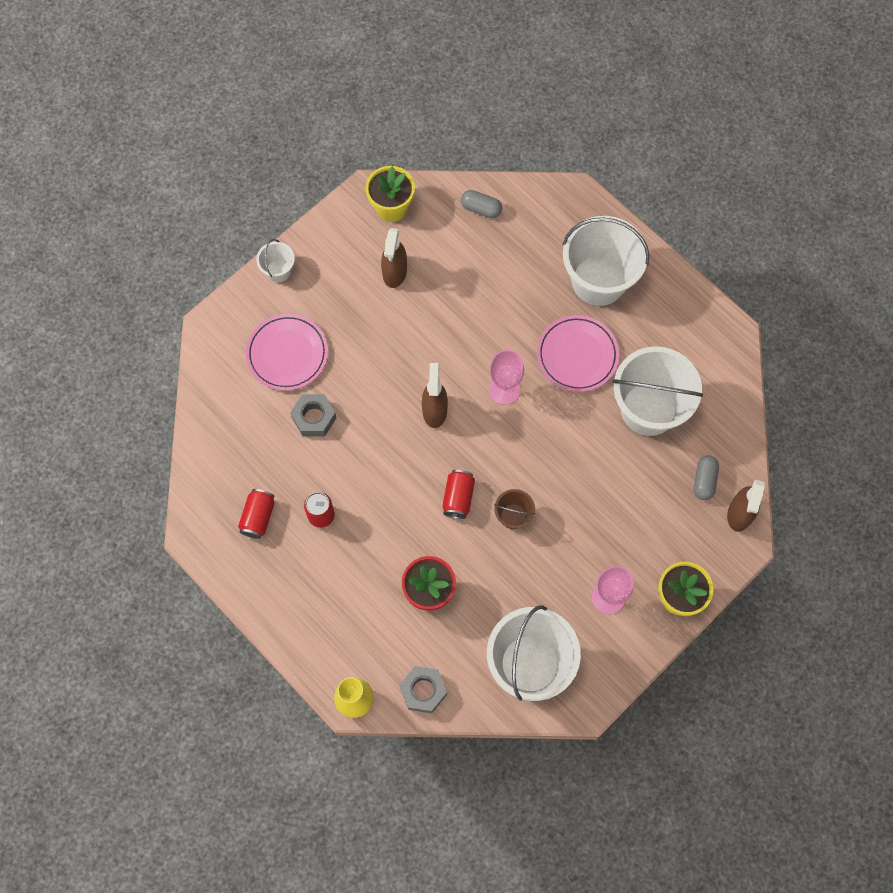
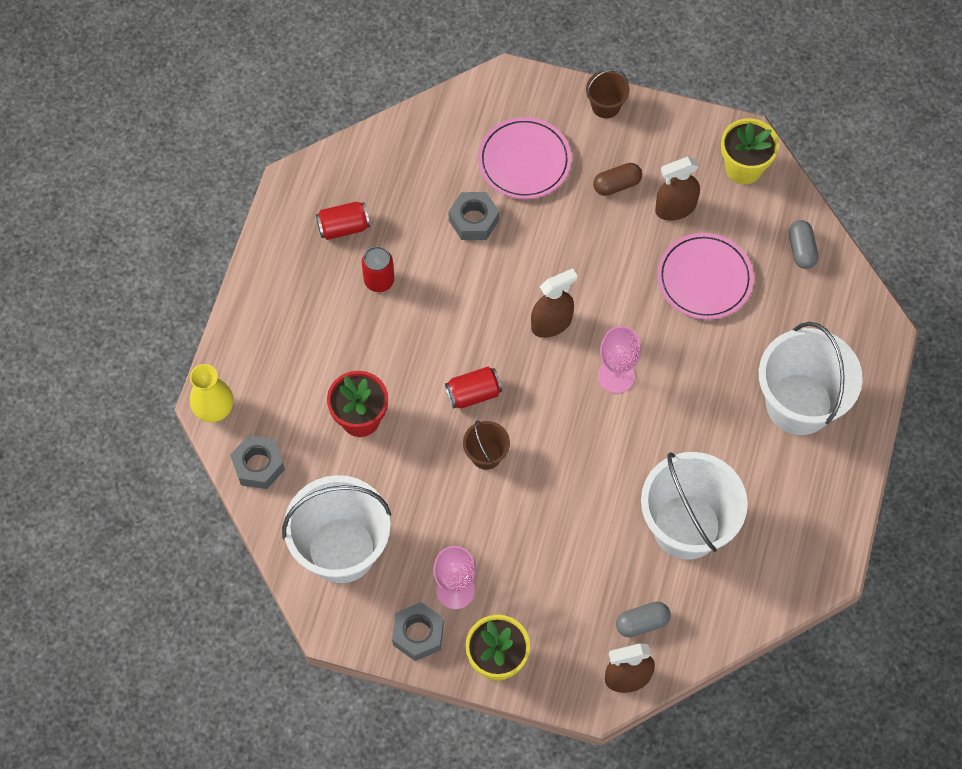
camera: 60 degrees right, 5 degrees down
(278, 271) = (605, 106): white bucket -> brown bucket
(349, 301) = (617, 185): none -> brown capsule
(577, 355) = (700, 426): pink plate -> pink plate (704, 279)
(628, 643) = (418, 634): none -> grey nut

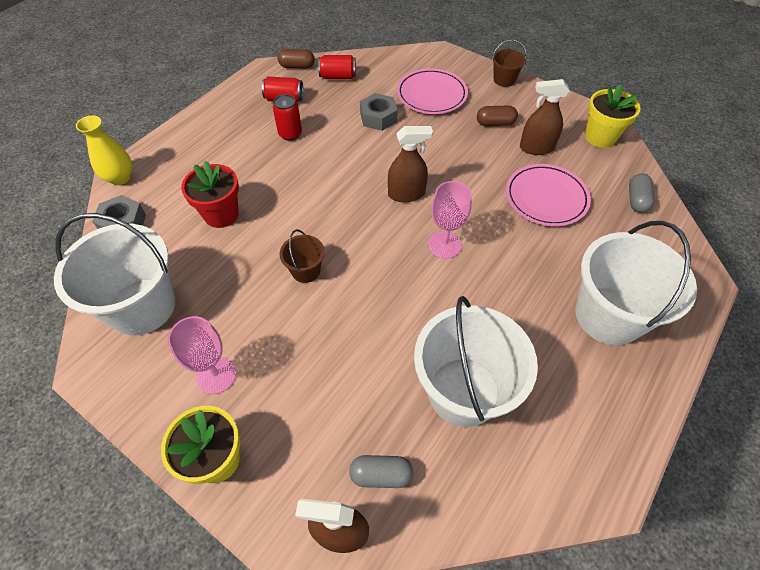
camera: 20 degrees right, 10 degrees down
(331, 165) = (297, 66): none -> brown capsule
(418, 634) = (159, 404): grey nut -> none
(473, 393) = (319, 223): red can -> red can (338, 77)

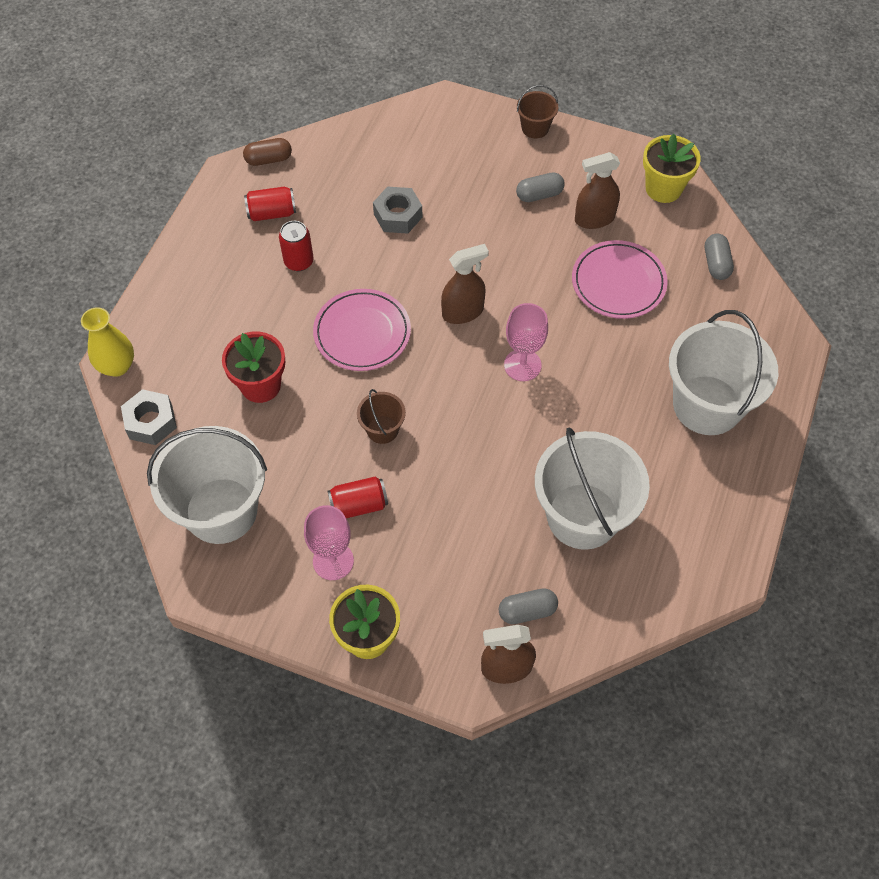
camera: 15 degrees left, 5 degrees up
(338, 77) = (327, 165): red can -> red can (358, 505)
(431, 95) = (452, 168): pink plate -> pink plate (362, 333)
(495, 123) = (539, 195): brown capsule -> grey capsule

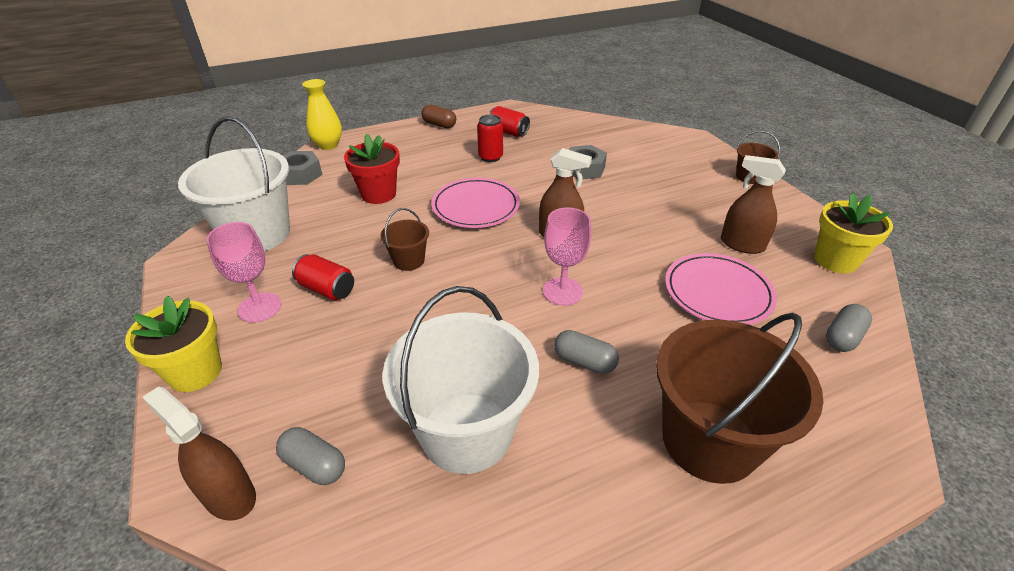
camera: 45 degrees right, 20 degrees down
(268, 159) = (541, 113): brown capsule -> brown capsule (439, 125)
(539, 195) = (708, 209): grey capsule -> grey capsule (584, 361)
(707, 405) = (709, 440): white bucket -> brown bucket

